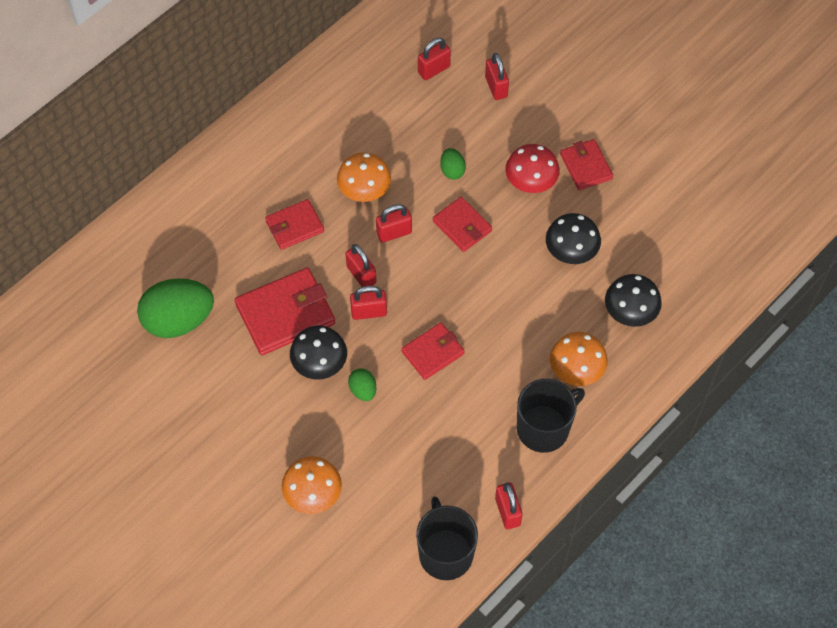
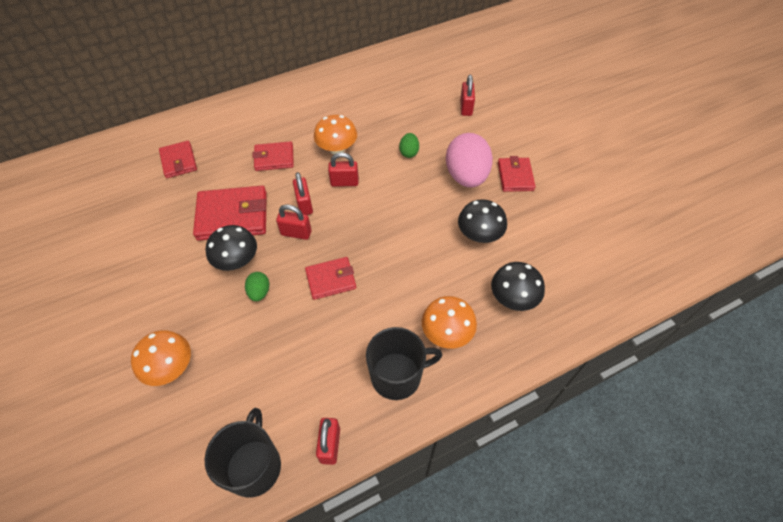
camera: 20 degrees right, 5 degrees down
(179, 320) = (154, 198): green egg -> none
(434, 70) = (425, 87): red padlock -> none
(462, 226) = (399, 192): red wallet -> red wallet (178, 161)
(530, 182) = (466, 176): red mushroom -> pink egg

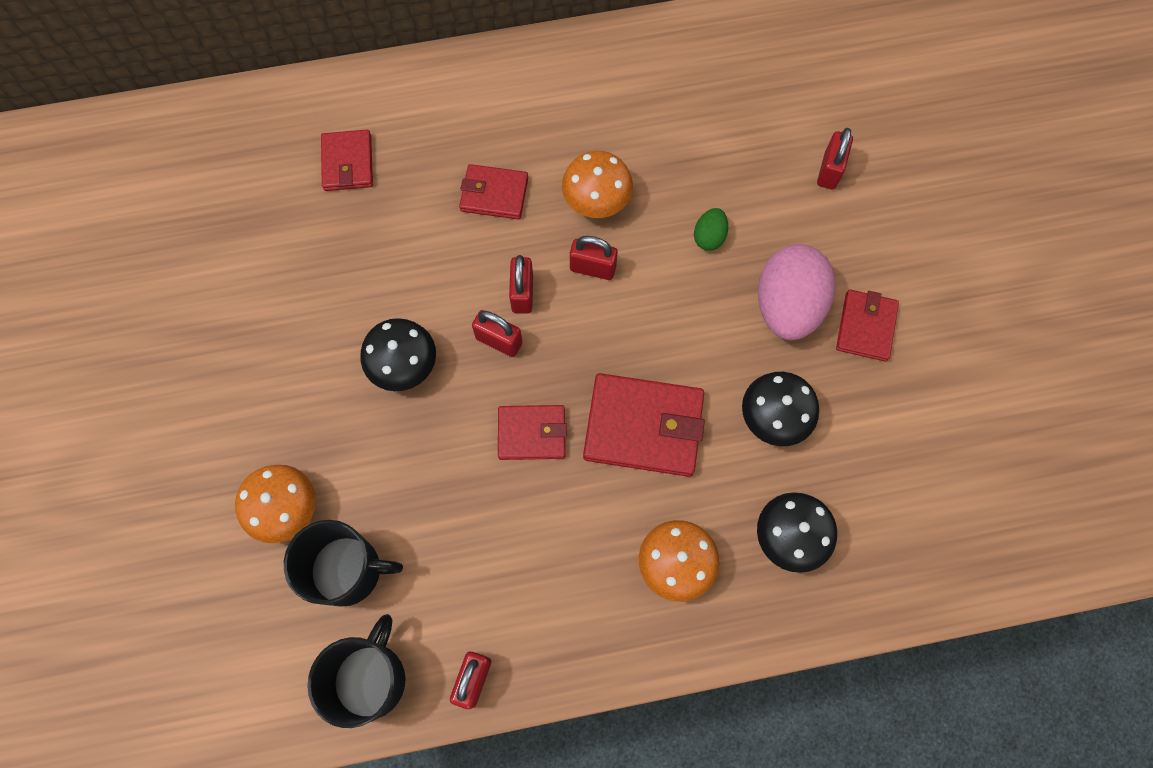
camera: 15 degrees right, 15 degrees up
(232, 216) = (411, 286): red wallet -> red wallet (643, 427)
(259, 292) = (426, 426): green egg -> none
(397, 375) = (587, 608): black mug -> black mug (348, 570)

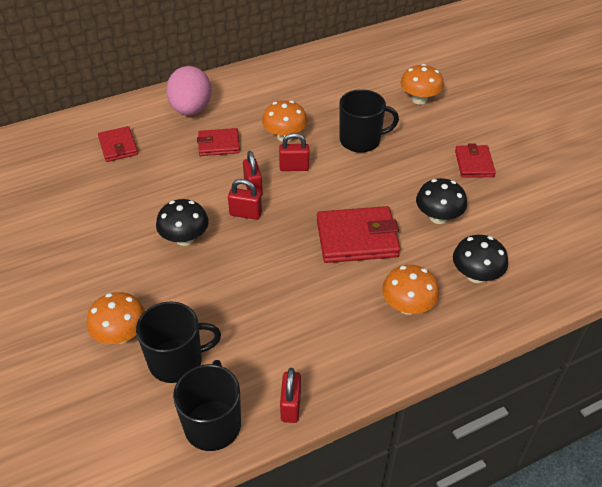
camera: 15 degrees left, 25 degrees down
(532, 433) = (284, 257): red wallet -> none
(709, 237) = (361, 140): green egg -> black mug
(787, 306) = (422, 163): pink egg -> pink egg (191, 109)
(829, 171) = (419, 99): red padlock -> orange mushroom

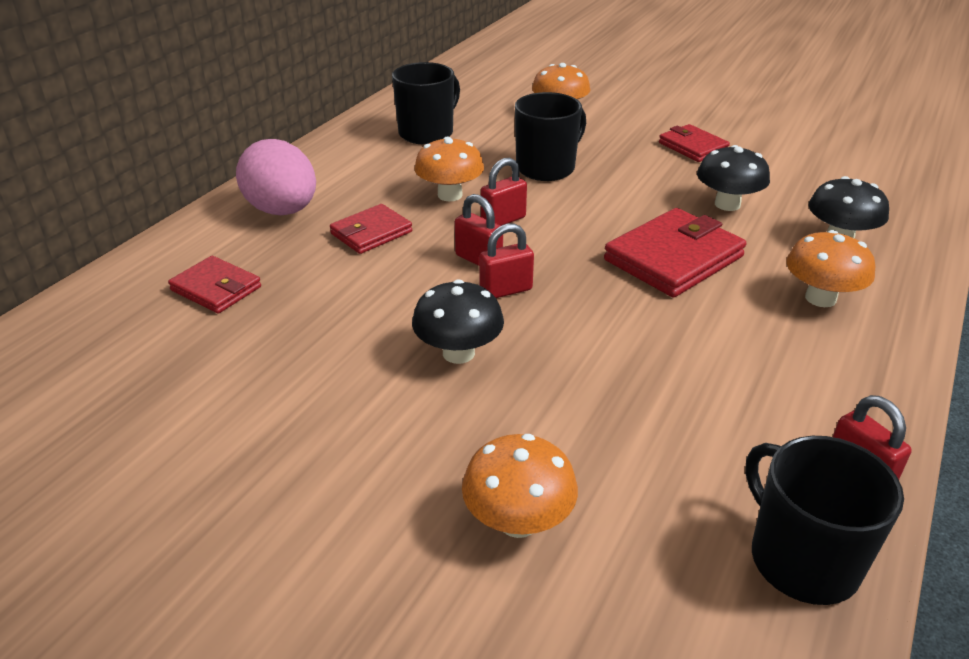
camera: 35 degrees left, 10 degrees down
(177, 361) = (645, 507): black mug -> black mug (427, 133)

